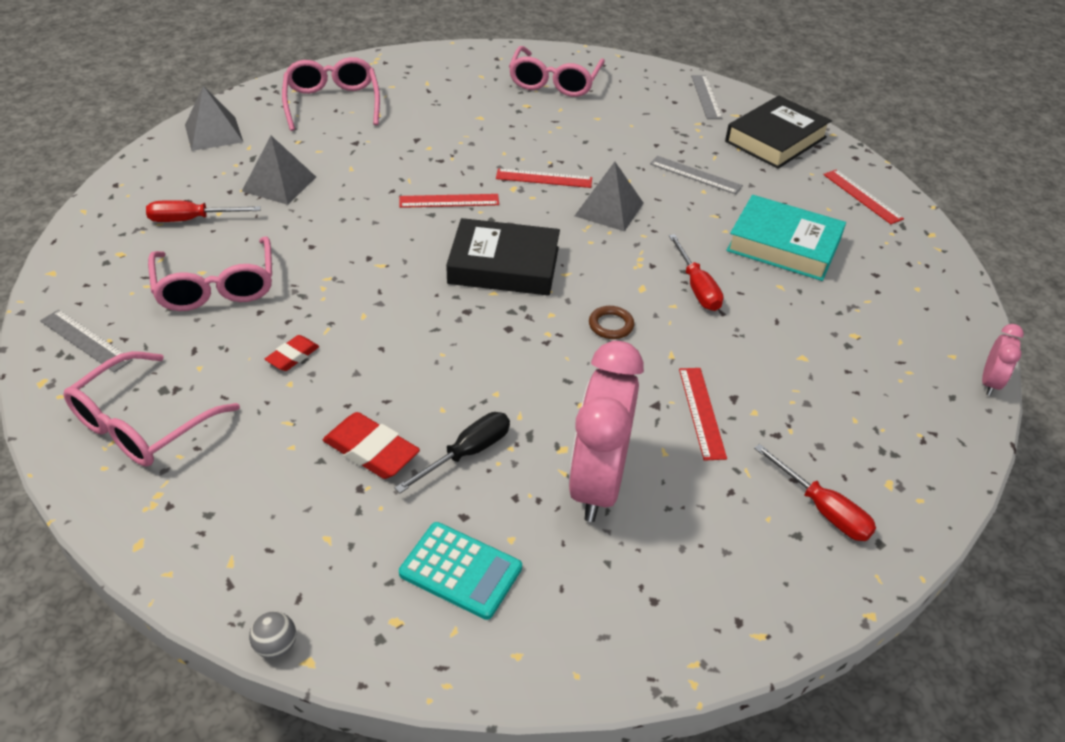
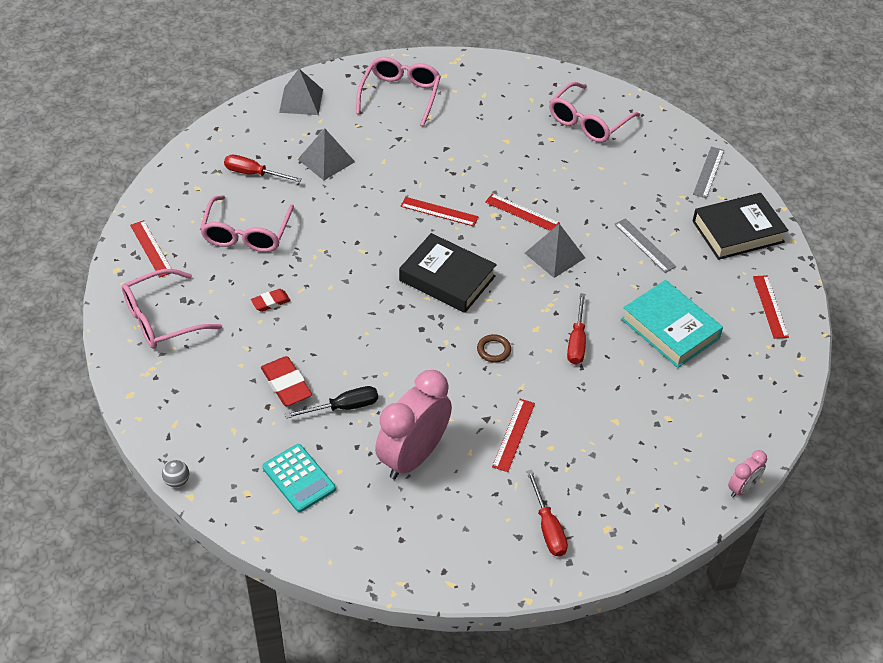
camera: 25 degrees right, 5 degrees up
(86, 340) = (151, 248): grey ruler -> red ruler

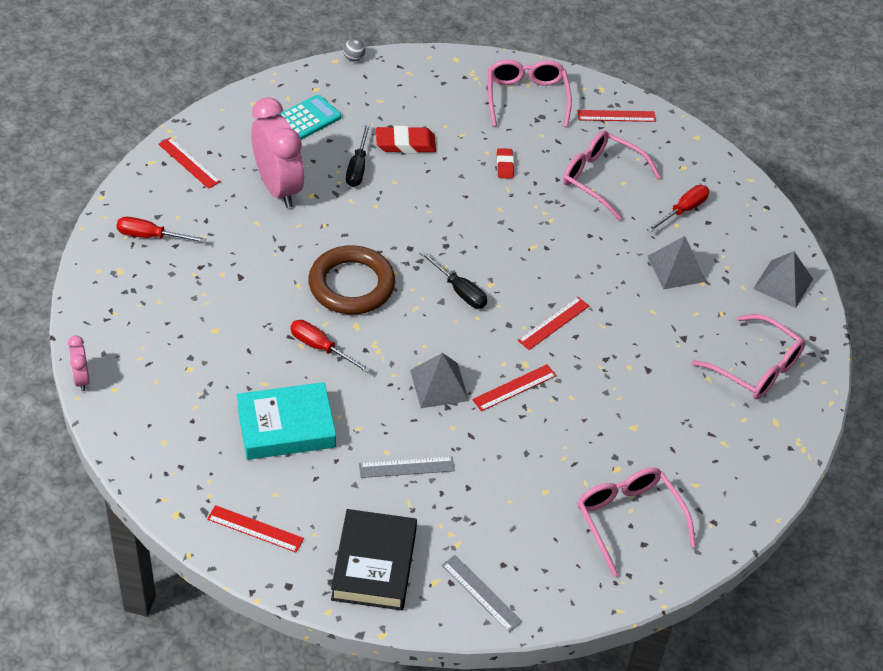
camera: 115 degrees right, 0 degrees up
(299, 478) = (307, 119): turquoise calculator -> turquoise calculator turned 150 degrees clockwise
(447, 278) = (459, 291): black book -> black screwdriver
(494, 350) = (351, 285): brown ring -> brown ring, size x2.48
(513, 434) = (252, 256): red ruler -> red ruler (189, 163)

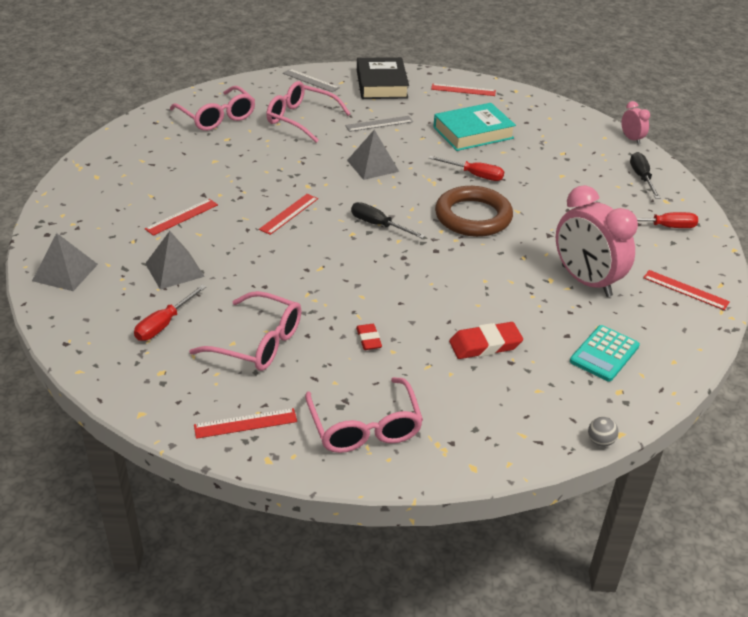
camera: 170 degrees right, 10 degrees down
(358, 167) = (521, 312): black screwdriver -> black screwdriver (641, 177)
(514, 388) = (313, 171): red ruler -> red ruler (182, 217)
(756, 368) = (106, 207): pink glasses -> pink glasses (301, 119)

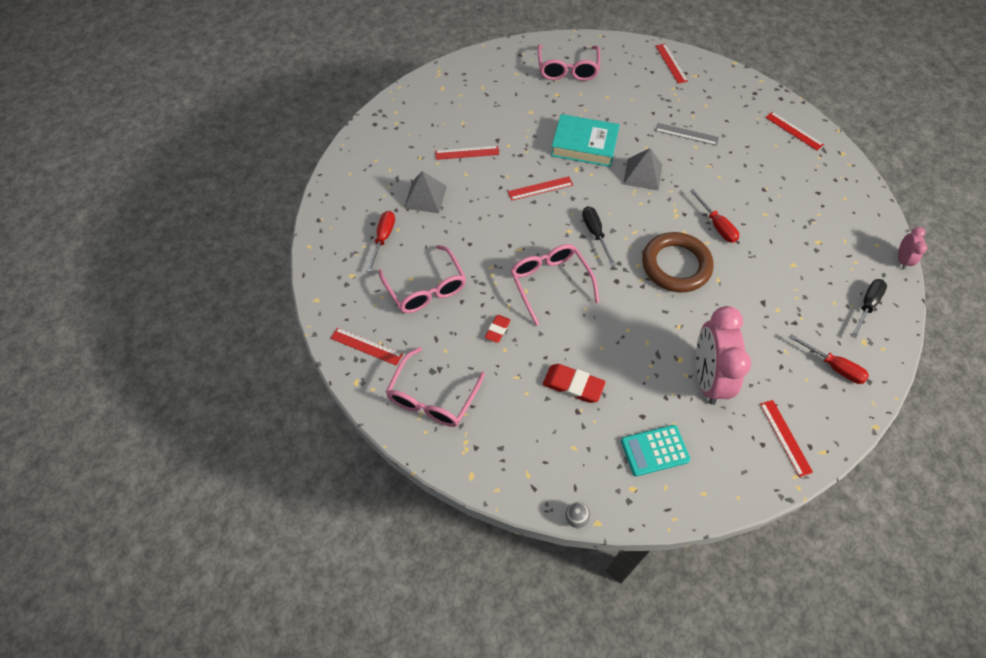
camera: 40 degrees right, 20 degrees up
(65, 272) = (361, 162): grey pyramid -> none
(164, 324) = (383, 238): red screwdriver -> red screwdriver turned 120 degrees clockwise
(301, 119) = (628, 100): pink glasses -> pink glasses (550, 283)
(310, 80) = (671, 63): grey ruler -> red ruler
(381, 84) = (727, 93): black book -> none
(473, 133) = (758, 181): turquoise book -> turquoise book (584, 145)

